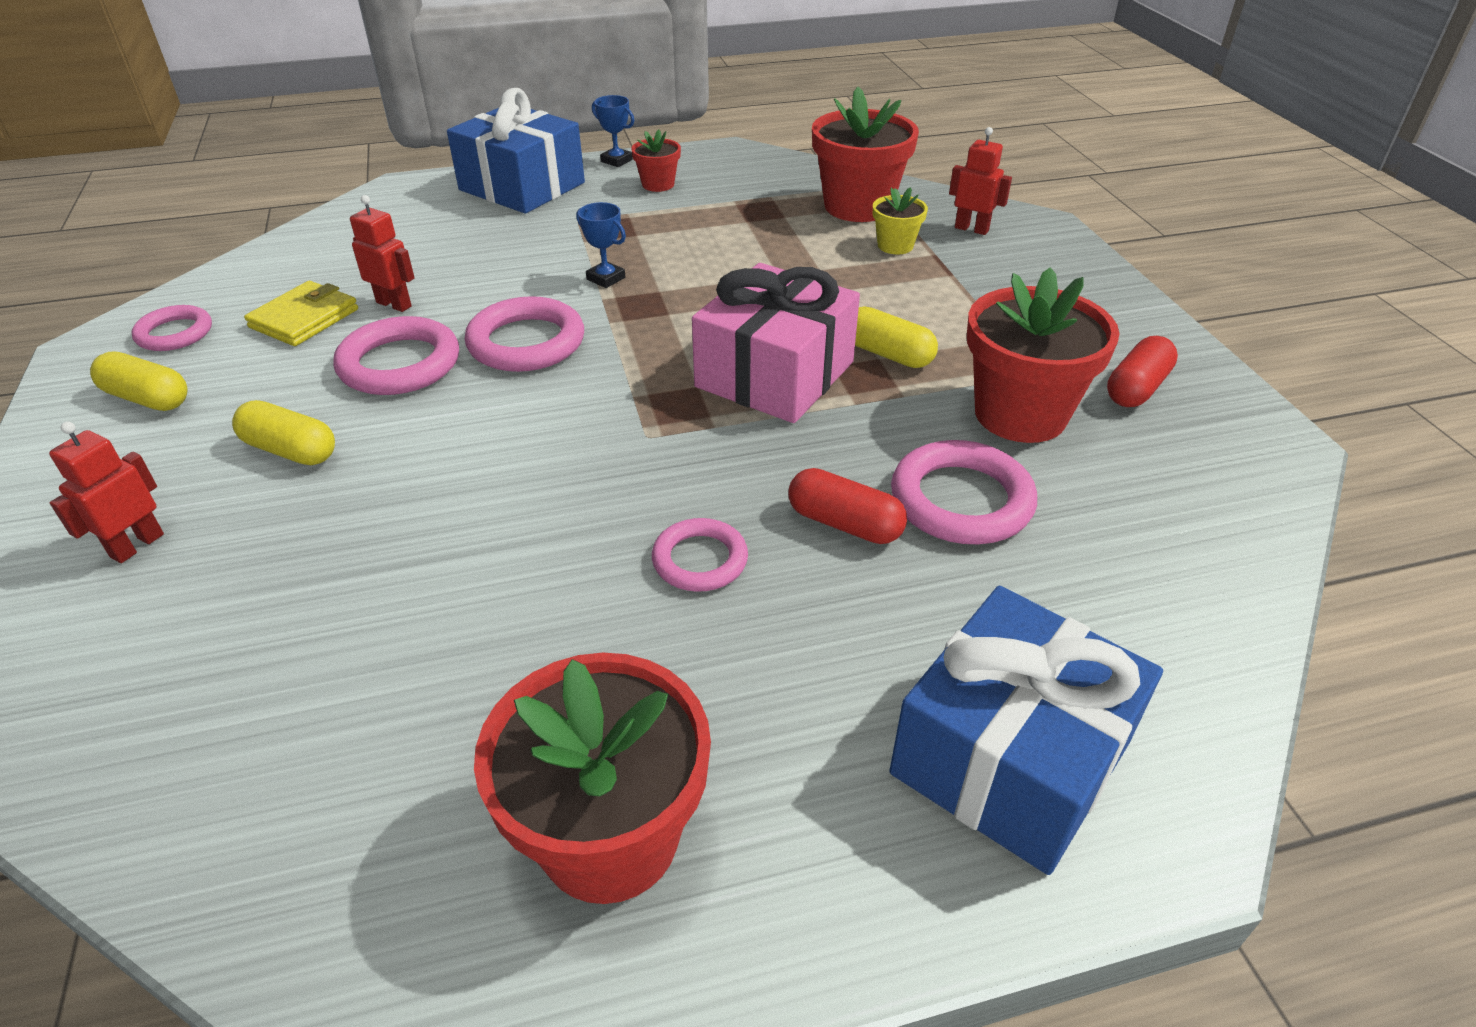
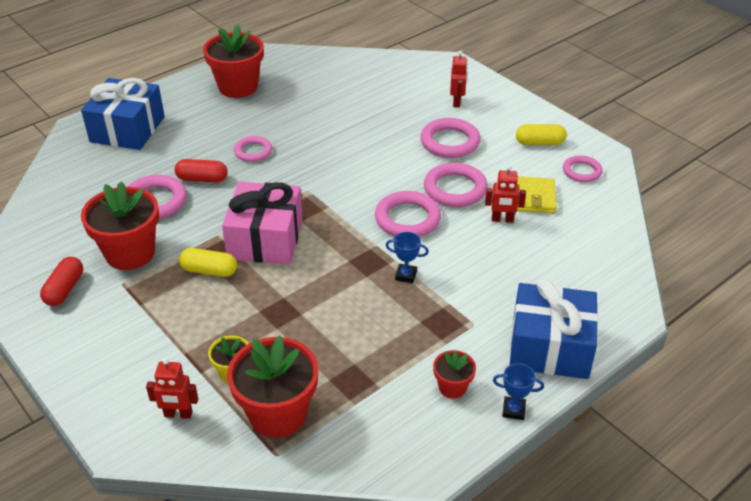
camera: 155 degrees right, 0 degrees up
(290, 450) = (450, 142): yellow capsule -> pink ring

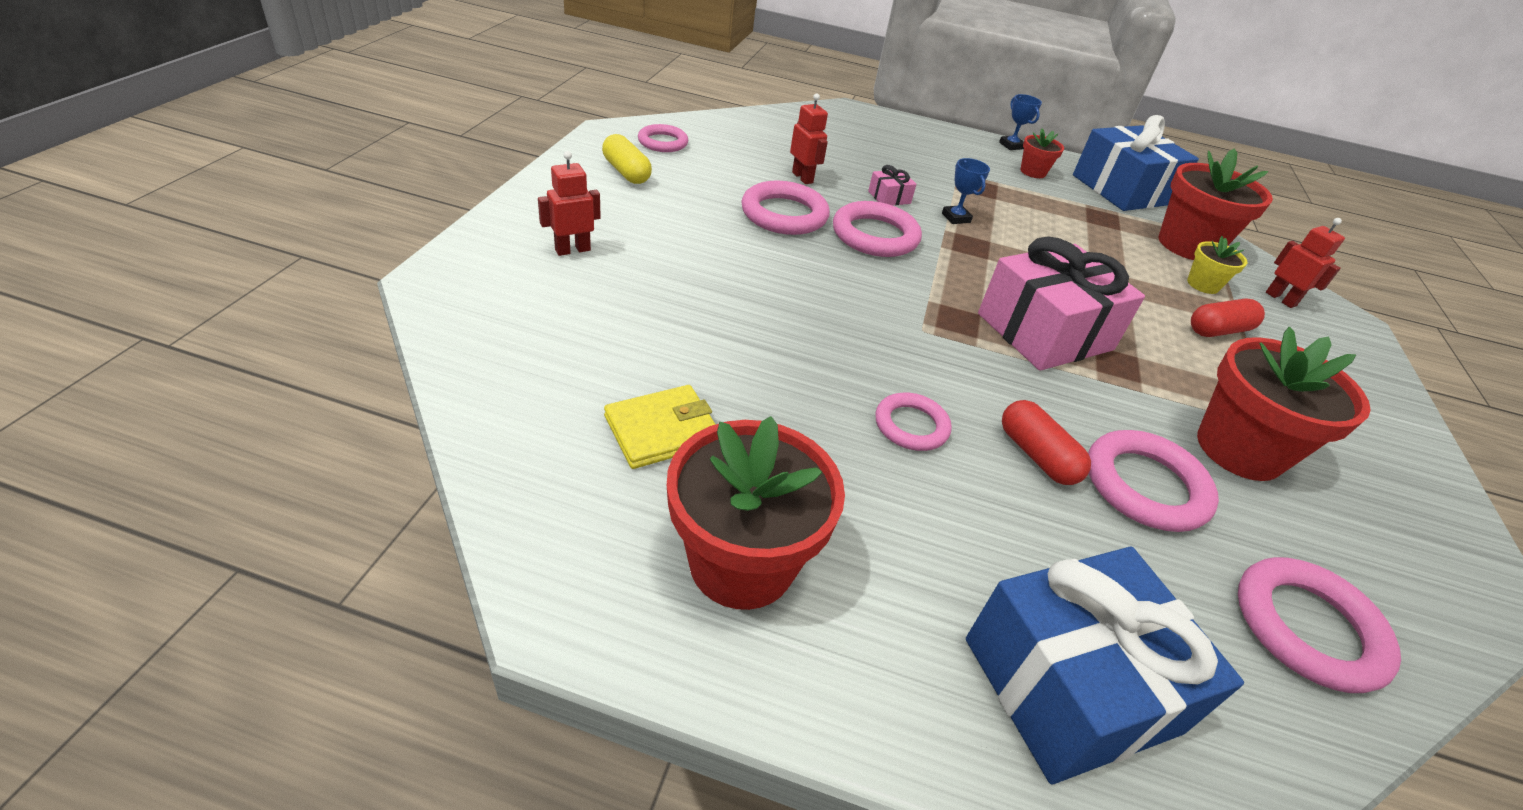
camera: 130 degrees left, 0 degrees up
(65, 289) = (1366, 480): red capsule -> red capsule (1218, 330)
(209, 271) = (1147, 357): yellow capsule -> none
(450, 142) = (688, 236): pink ring -> pink ring (1307, 628)
(453, 253) = (889, 197): none -> pink gift
(535, 197) = (742, 164): yellow wallet -> yellow wallet (662, 430)
(550, 347) = (932, 138): blue gift -> blue gift (1122, 190)

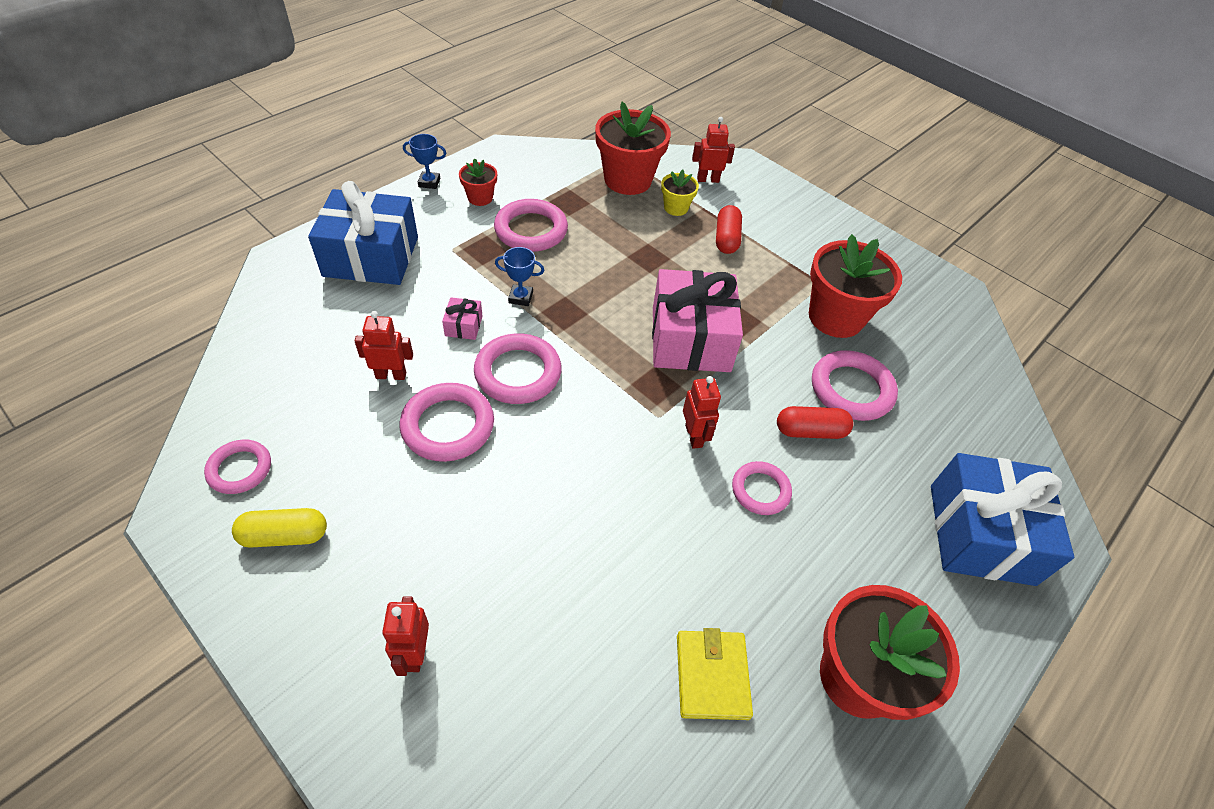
camera: 60 degrees left, 10 degrees up
(926, 360) = (694, 436): none -> red robot
(1122, 190) = (537, 161): blue gift -> blue gift (371, 257)
(1307, 628) = (965, 391): pink ring -> pink ring (531, 230)

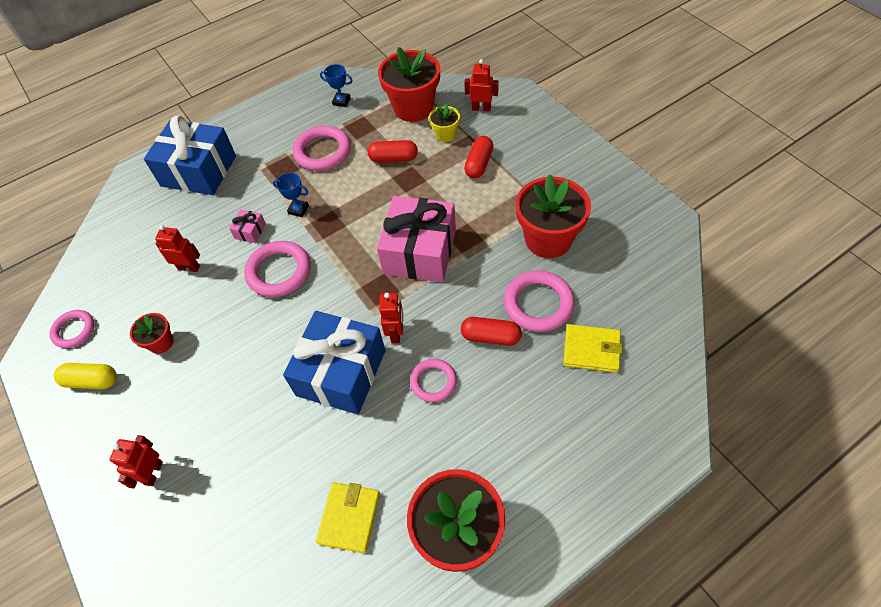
camera: 20 degrees right, 5 degrees up
(429, 182) = (257, 108): blue trophy -> blue trophy (341, 101)
(448, 426) = (218, 310): pink ring -> none
(480, 198) = (291, 122): red flower pot -> red flower pot (161, 343)
(622, 235) = (393, 158): none -> red capsule
(930, 436) = (591, 350): none -> yellow wallet
(980, 534) = (602, 436): blue gift -> blue gift (341, 373)

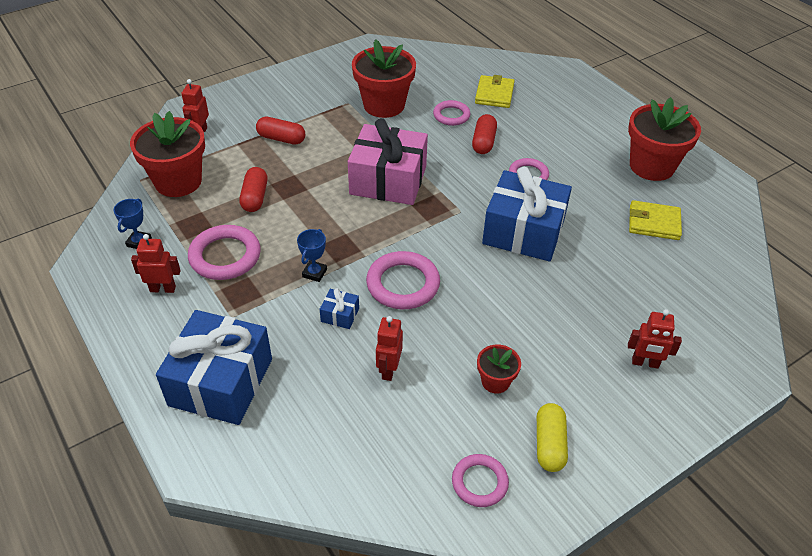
camera: 95 degrees left, 10 degrees down
(250, 231) = (340, 315): pink gift -> blue gift
(396, 333) = (480, 196): red robot -> red robot (163, 289)
(445, 134) = (231, 159): yellow flower pot -> none
(538, 304) = (451, 115): pink ring -> pink ring, size x0.63

